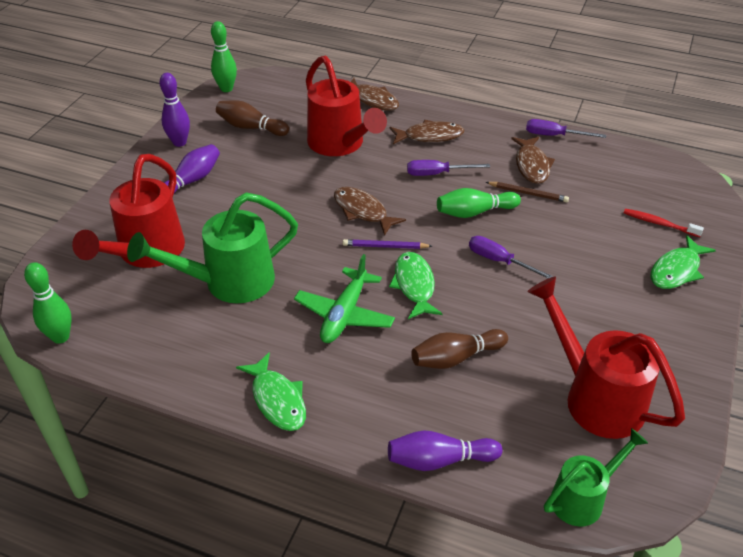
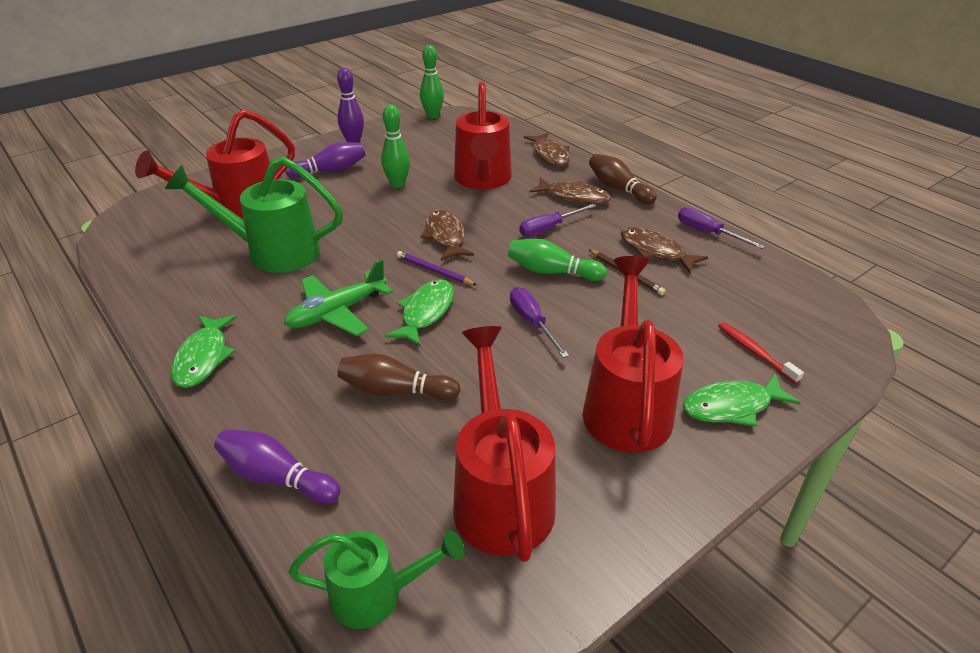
camera: 30 degrees right, 5 degrees down
(60, 337) = (112, 245): green bowling pin -> green bowling pin (397, 184)
(251, 127) = (421, 147): brown bowling pin -> brown bowling pin (618, 189)
(437, 173) = (549, 229): purple screwdriver -> purple screwdriver turned 60 degrees counterclockwise
(531, 165) = (655, 251): brown fish -> brown fish turned 105 degrees clockwise
(615, 298) = (626, 406): none -> red watering can

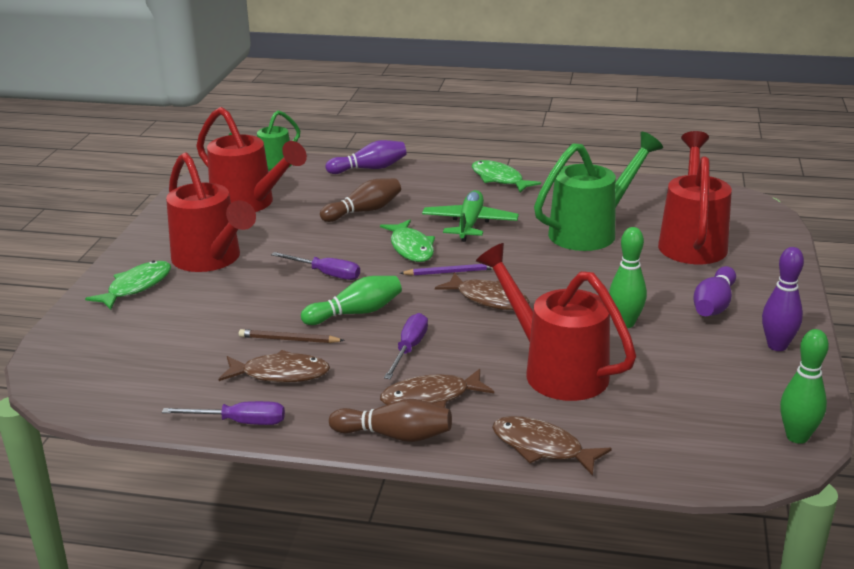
camera: 140 degrees right, 10 degrees down
(755, 352) = (133, 326): red toothbrush -> none

